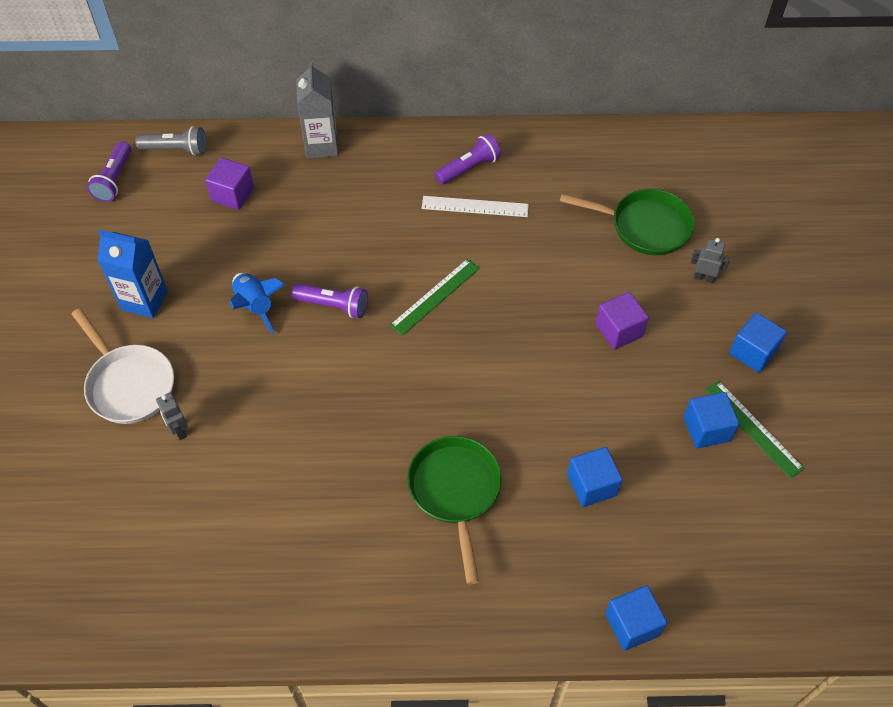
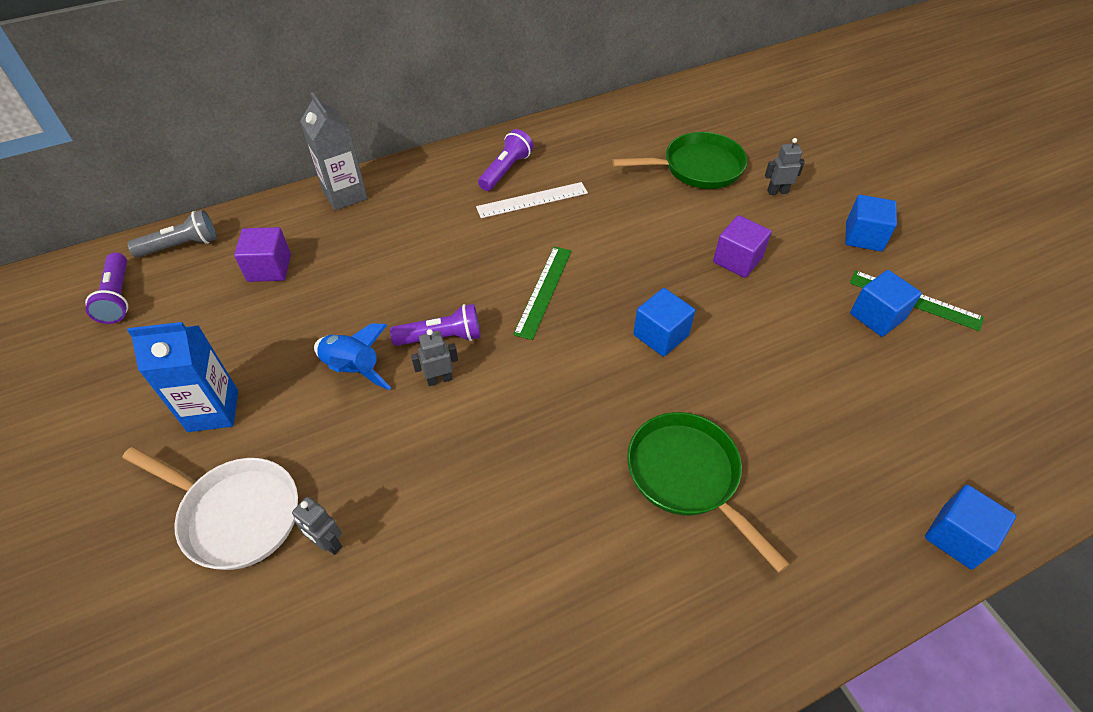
camera: 25 degrees left, 5 degrees down
(314, 340) = (439, 379): none -> grey robot
(591, 485) = (815, 411): blue cube -> blue cube (661, 335)

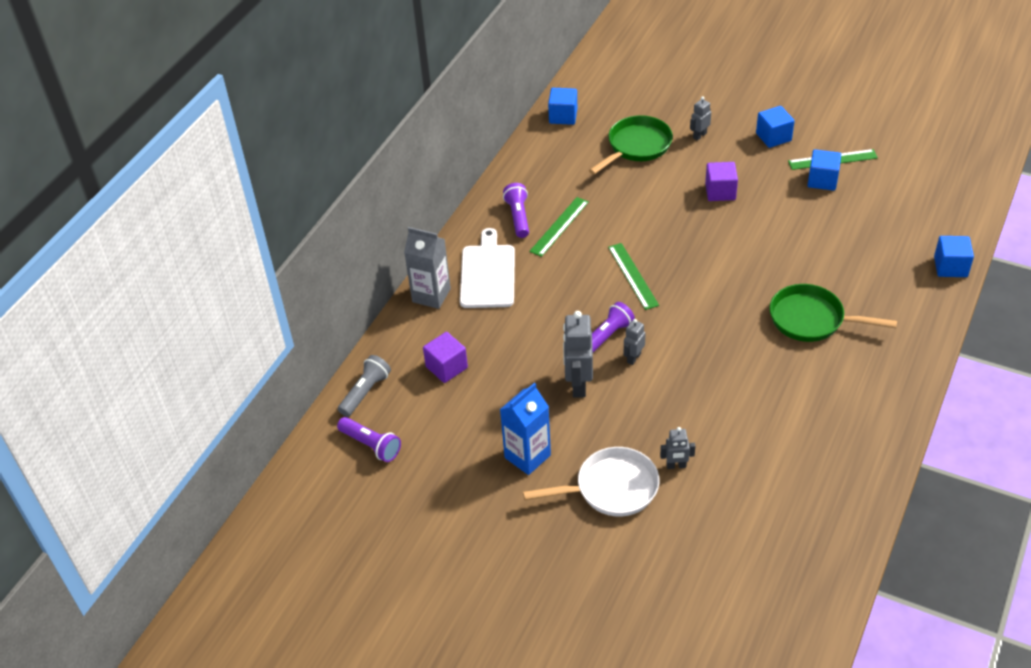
camera: 35 degrees left, 5 degrees down
(353, 369) = (578, 385): blue rocket -> grey robot
(415, 205) = (488, 273): none -> white cutting board
(532, 200) = (559, 226): white ruler -> green ruler
(661, 335) = (724, 259): blue cube -> blue cube (563, 116)

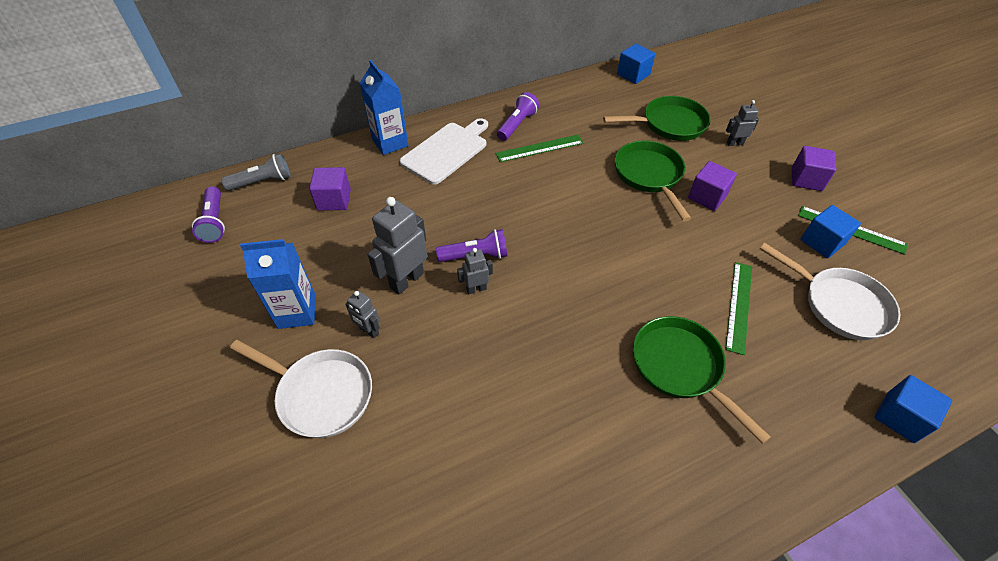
camera: 35 degrees right, 5 degrees up
(431, 295) = (390, 143): grey carton -> blue carton
(633, 276) = (554, 220): green ruler -> green ruler (739, 306)
(664, 199) = (649, 175): none -> green pan
(676, 466) = (396, 418): grey robot -> grey robot (368, 331)
(773, 137) = (806, 179): blue cube -> purple cube
(867, 218) = (839, 304): none -> white pan

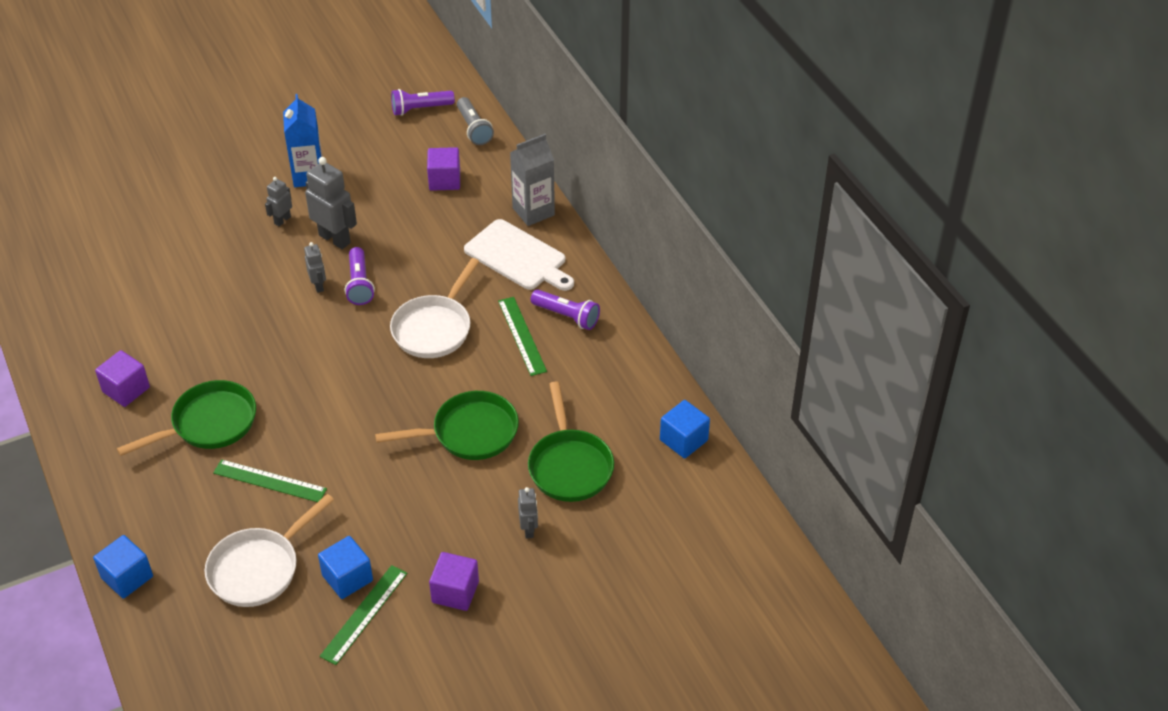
camera: 90 degrees right, 5 degrees down
(320, 394) = (226, 200): white pan -> white pan (434, 328)
(390, 143) = (533, 211): blue carton -> grey carton
(707, 197) = (430, 482): purple cube -> purple cube (126, 390)

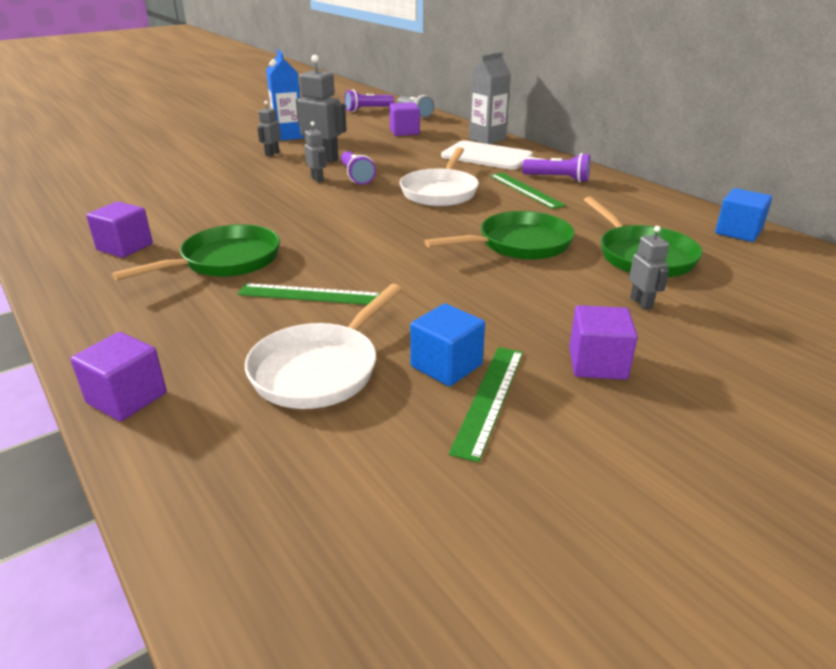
camera: 10 degrees left, 15 degrees down
(127, 577) = (127, 398): blue cube -> purple cube

